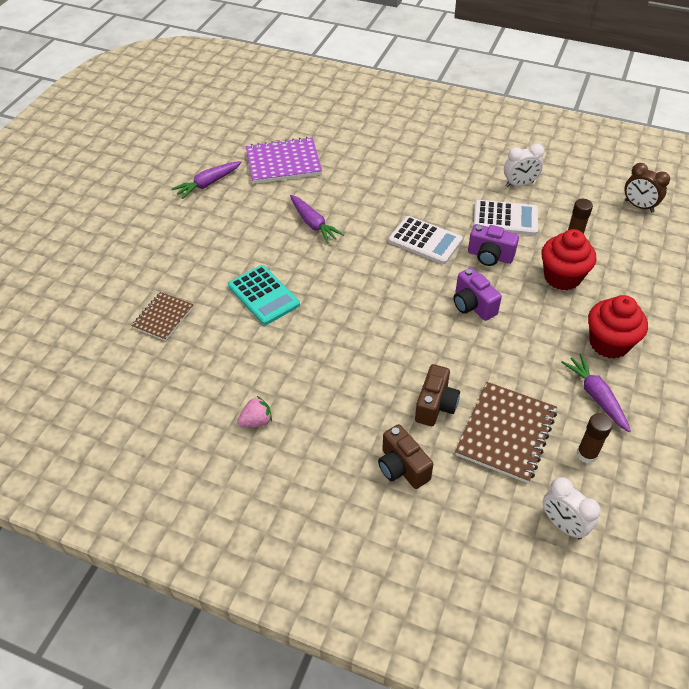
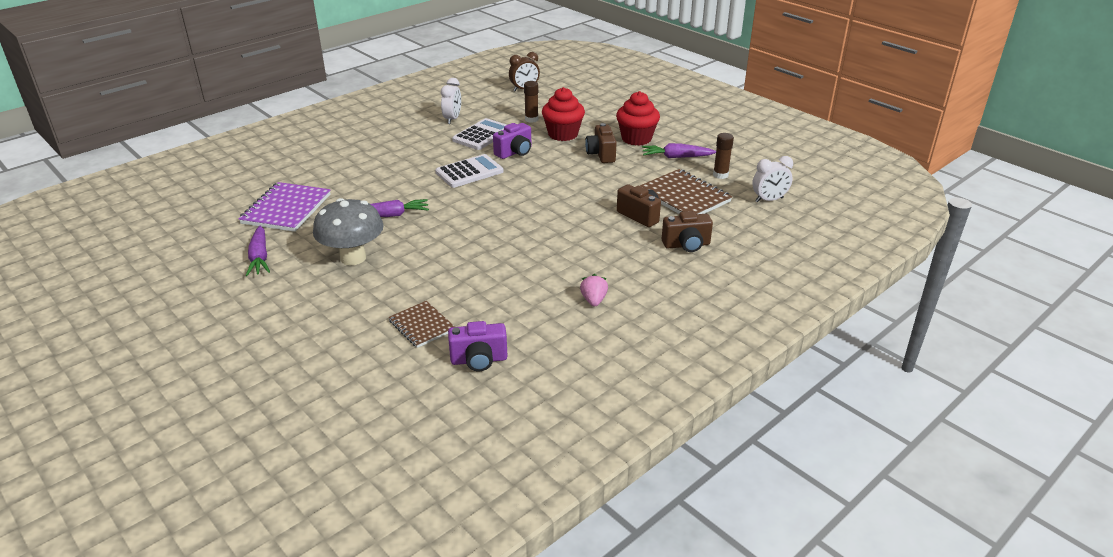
camera: 65 degrees left, 15 degrees down
(236, 233) = (353, 258): none -> grey mushroom
(263, 295) = (451, 262): turquoise calculator -> none
(473, 305) = (557, 173): purple camera -> purple camera (479, 360)
(544, 325) = (601, 154): none -> brown camera

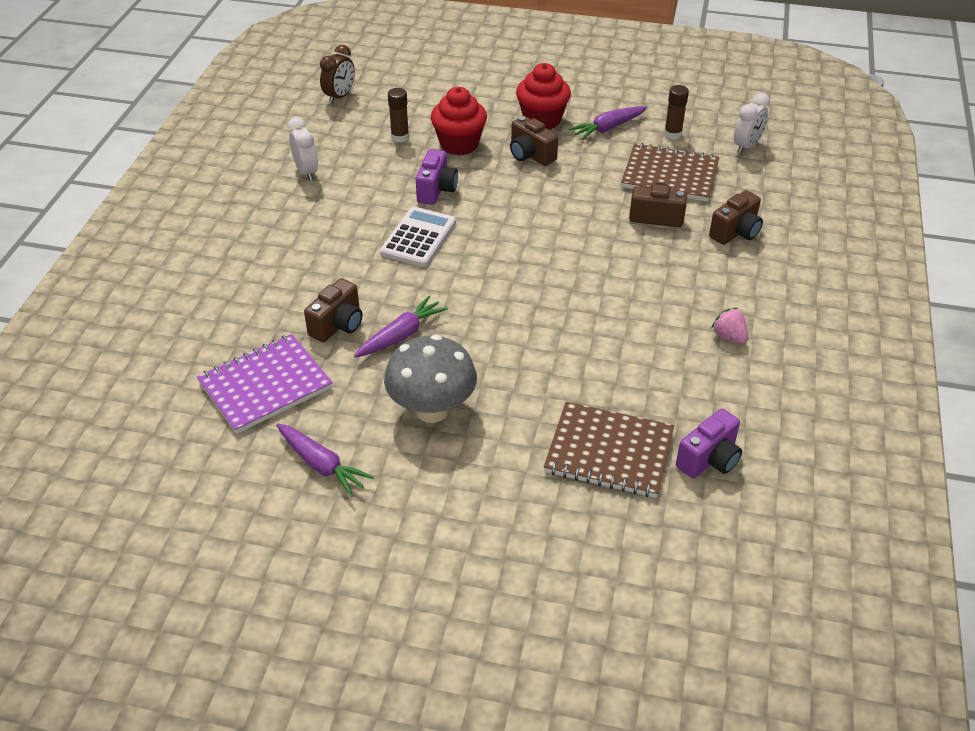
camera: 35 degrees left, 10 degrees up
(286, 209) = (265, 385): purple notebook -> purple notebook turned 75 degrees clockwise
(363, 196) = (338, 325): none -> brown camera
(422, 326) = (609, 452): brown notebook -> brown notebook, size x1.64
(482, 135) = (370, 181): white calculator -> none

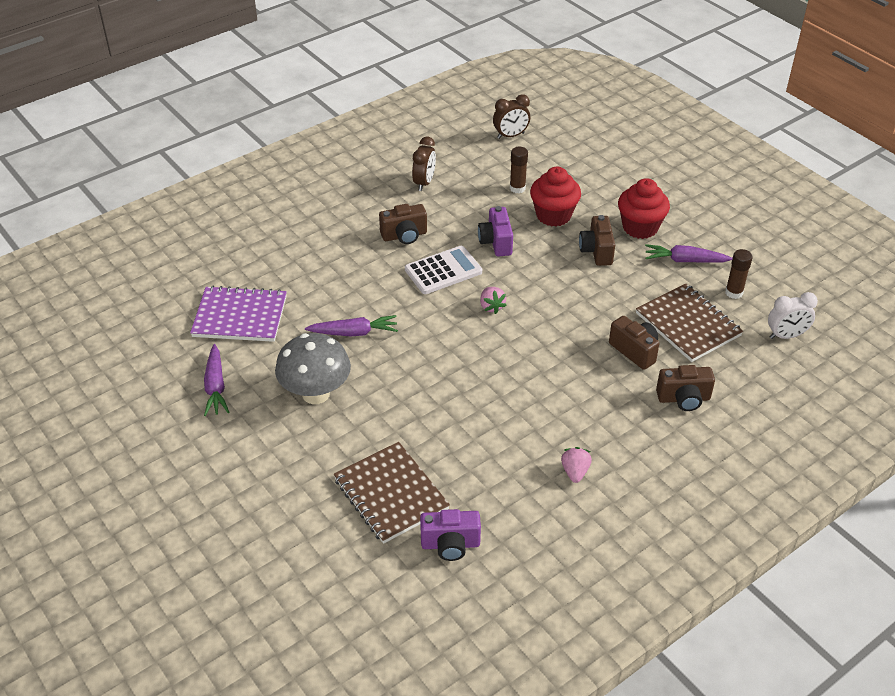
camera: 40 degrees right, 0 degrees up
(306, 172) = (424, 183): white clock -> brown clock
(338, 325) = (324, 302): brown camera -> brown camera (404, 236)
(436, 190) = (496, 242): purple camera -> purple camera turned 120 degrees clockwise
(498, 245) = (491, 307): none -> pink strawberry

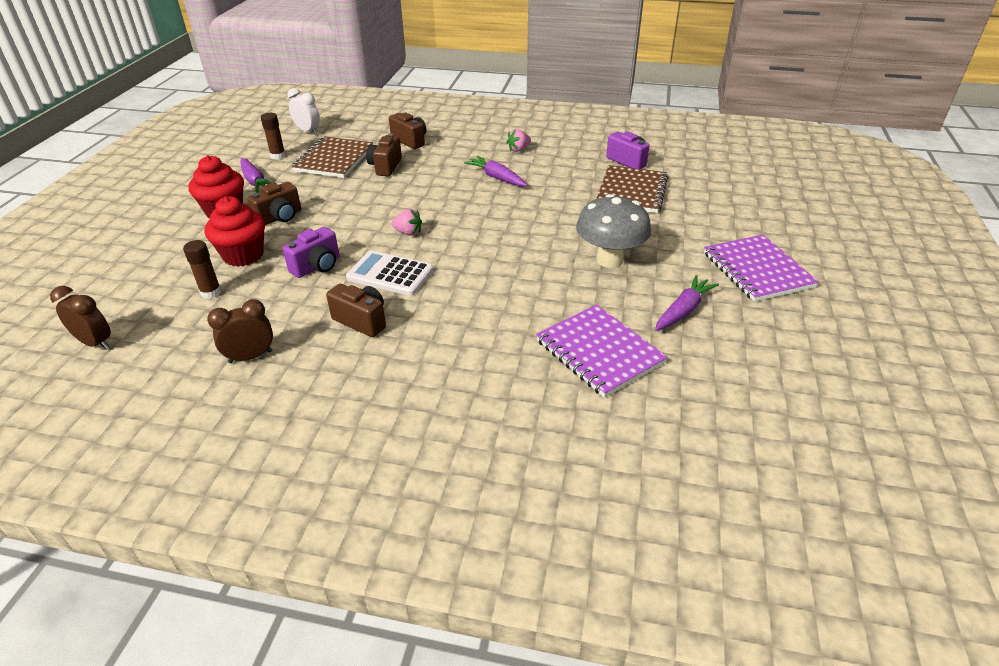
camera: 130 degrees left, 5 degrees down
(191, 471) = (757, 270): none -> purple notebook
(354, 333) = (525, 278): purple carrot -> purple carrot (496, 178)
(491, 307) = (408, 232): pink strawberry -> pink strawberry turned 75 degrees clockwise

